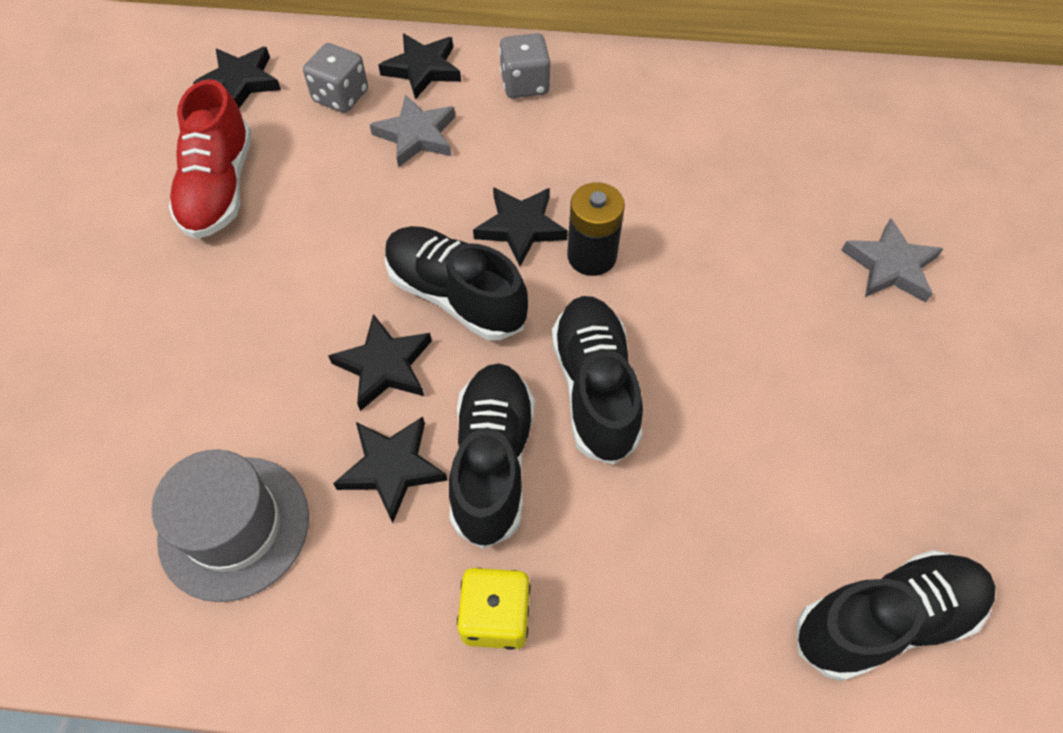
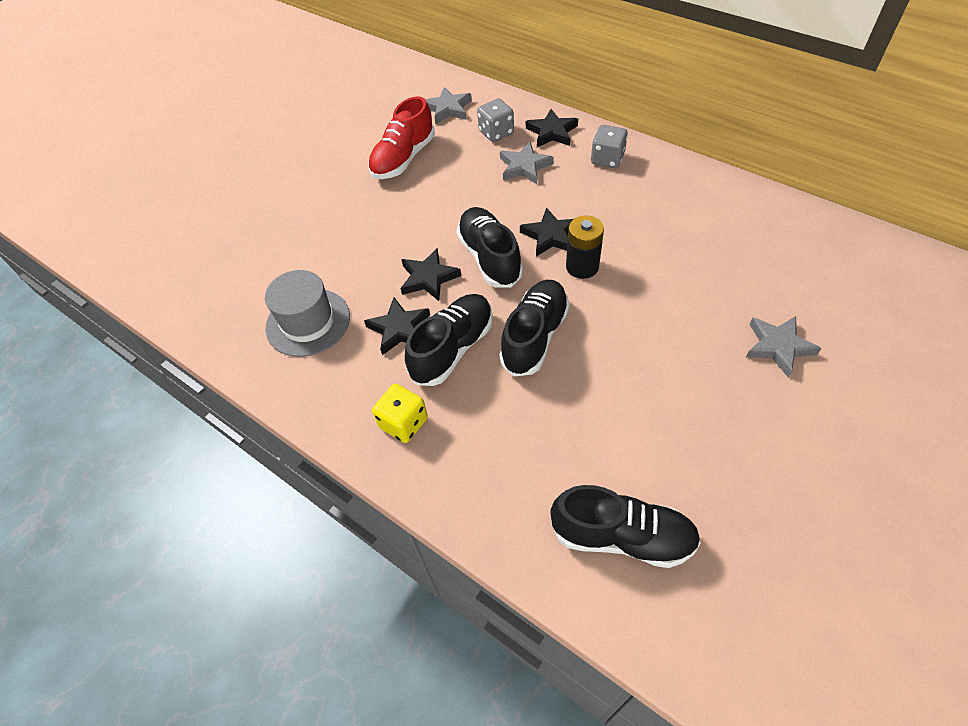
camera: 35 degrees right, 5 degrees down
(241, 82) = (448, 109): black star -> grey star

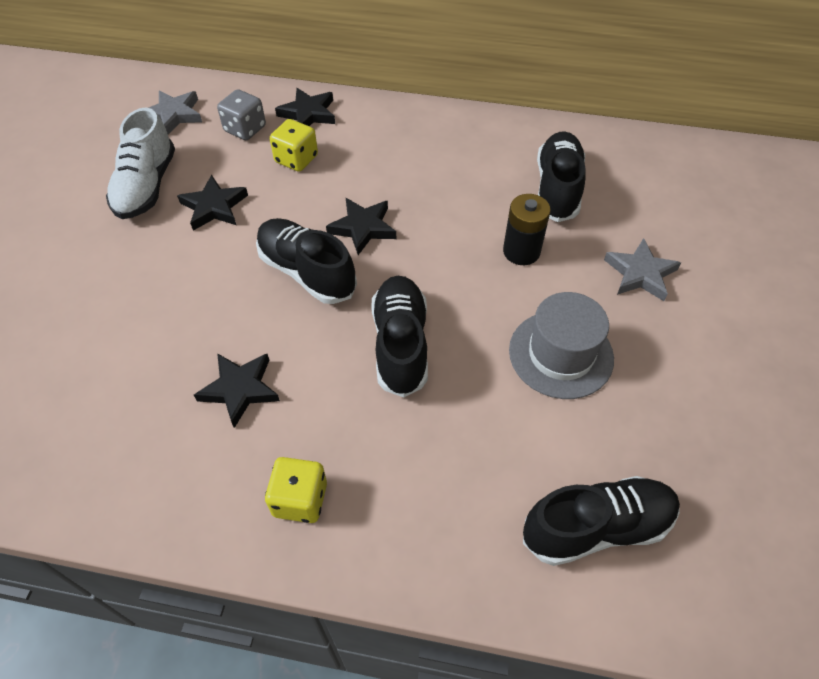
camera: 30 degrees left, 0 degrees up
(308, 322) = (118, 421): grey hat -> grey hat (561, 354)
(403, 159) = (146, 186): red shoe -> white shoe
(428, 278) = (246, 317): black star -> black star (214, 207)
(453, 348) = (315, 390): black shoe -> black shoe (557, 188)
(524, 167) = (296, 159): grey star -> yellow dice
(582, 266) = (413, 251): black battery -> black battery (521, 251)
(607, 159) = (382, 128): grey dice -> none

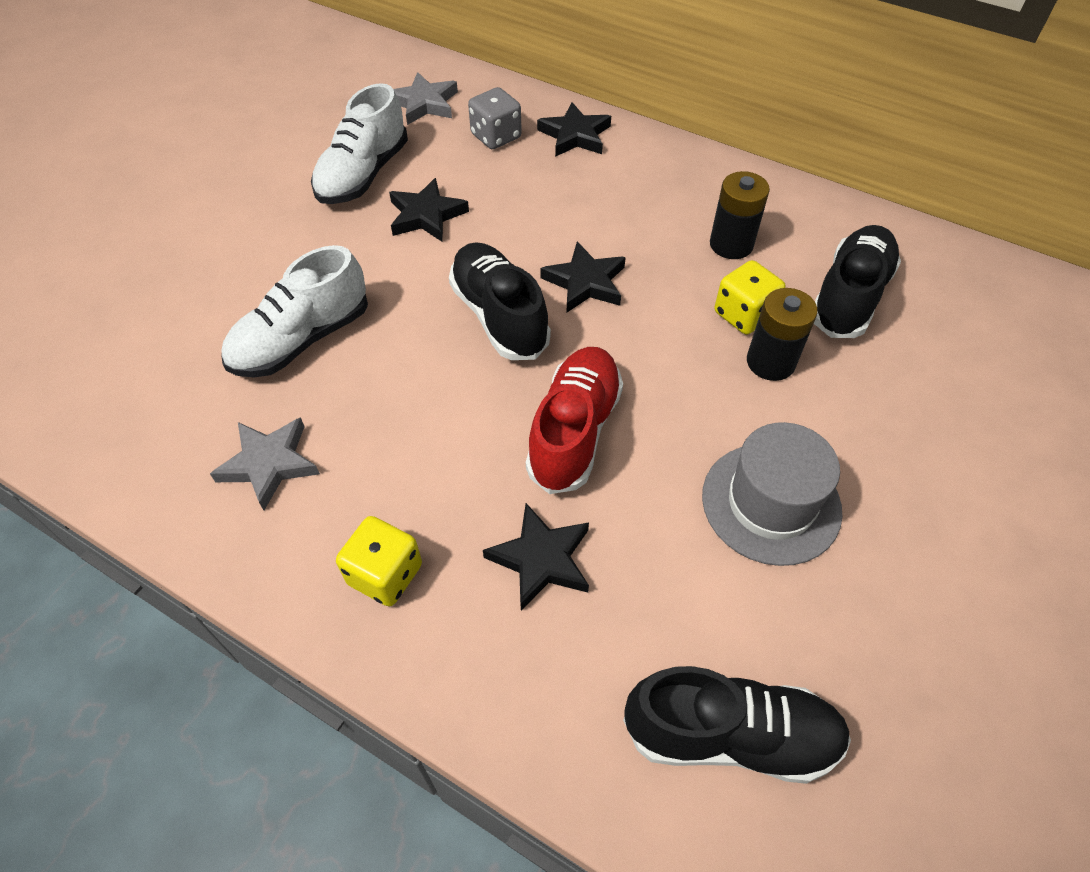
camera: 20 degrees right, 0 degrees up
(152, 336) = (301, 340): none -> white shoe
(240, 389) = (371, 427): black star -> black star (541, 559)
(296, 159) = (540, 184): yellow dice -> yellow dice (744, 315)
(400, 344) = (574, 431): black shoe -> red shoe
(459, 171) = (731, 244): none -> black battery
(640, 274) = (920, 433): grey star -> grey star (269, 464)

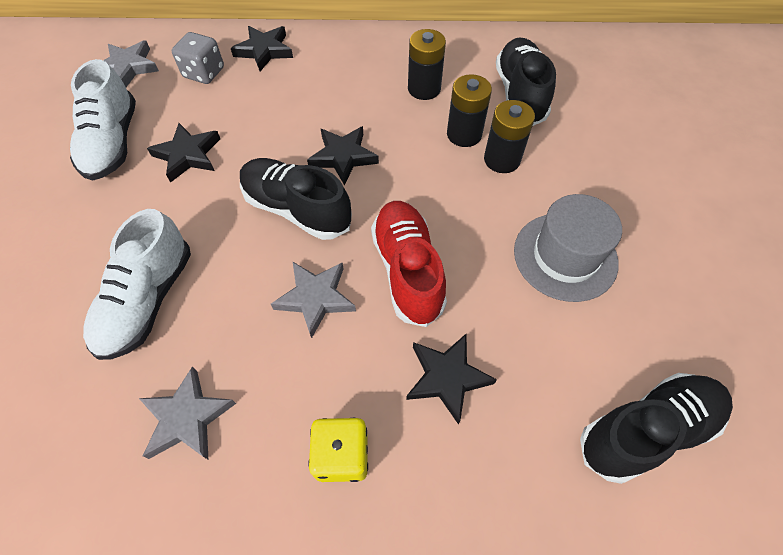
camera: 30 degrees left, 5 degrees up
(459, 413) = (315, 298): none -> grey star
(744, 315) = (464, 134): yellow dice -> black battery

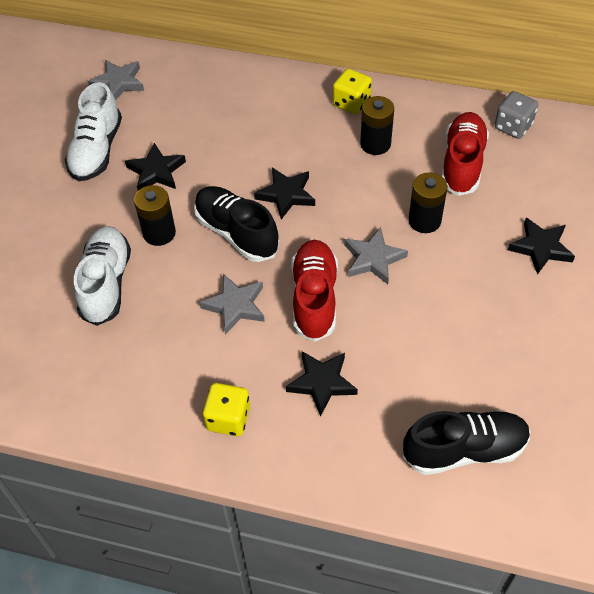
camera: 15 degrees right, 5 degrees down
(147, 301) = (106, 283): white shoe -> white shoe turned 150 degrees clockwise
(187, 418) = (122, 372): grey star -> grey star (373, 259)
(204, 73) = (183, 98): grey dice -> grey dice (513, 126)
(264, 51) = (240, 85): black star -> black star (540, 248)
(387, 52) = (351, 103): none -> yellow dice
(464, 134) = (398, 192): black battery -> black battery (159, 233)
(519, 94) = (462, 163): black shoe -> red shoe
(565, 256) = (450, 311): grey hat -> none

